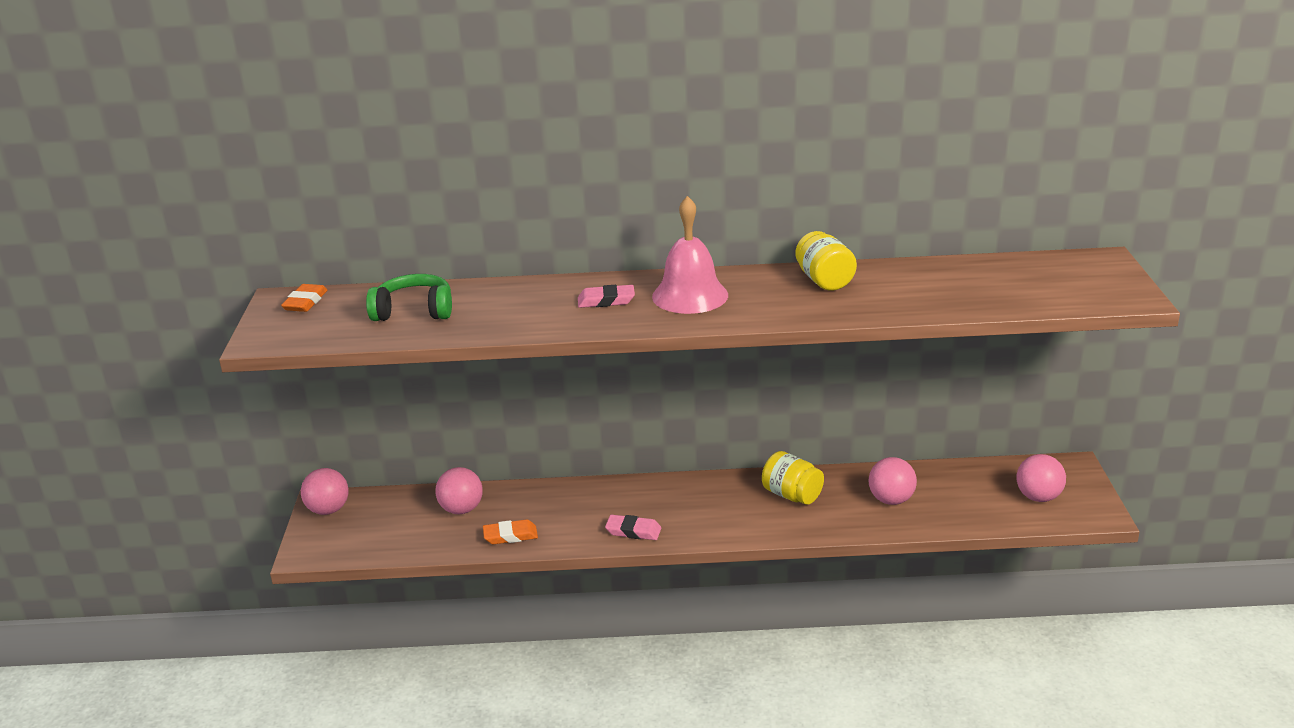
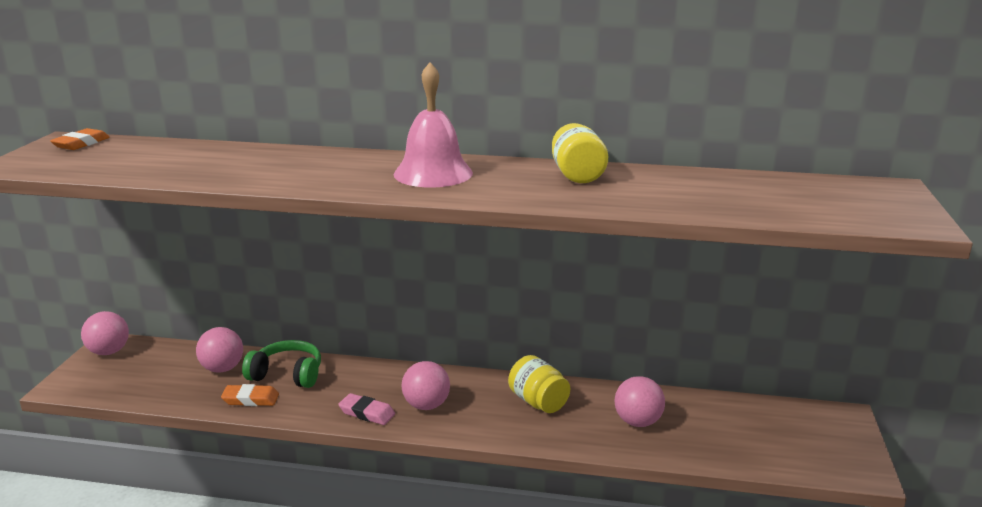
camera: 10 degrees right, 5 degrees down
(414, 311) = (166, 159): green headphones -> green headphones (287, 374)
(606, 301) = (349, 169): pink eraser -> none
(1038, 497) = (797, 443): pink ball -> pink ball (426, 405)

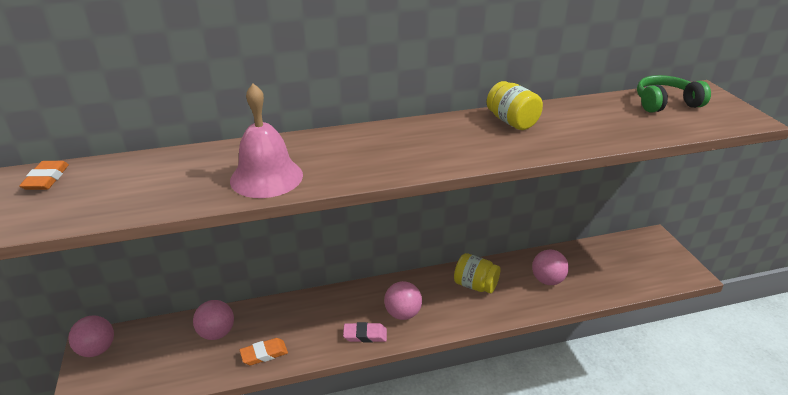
camera: 25 degrees left, 10 degrees up
(287, 374) = (276, 321): green headphones -> green headphones (665, 103)
(433, 173) = (409, 143): pink bell -> pink bell (266, 177)

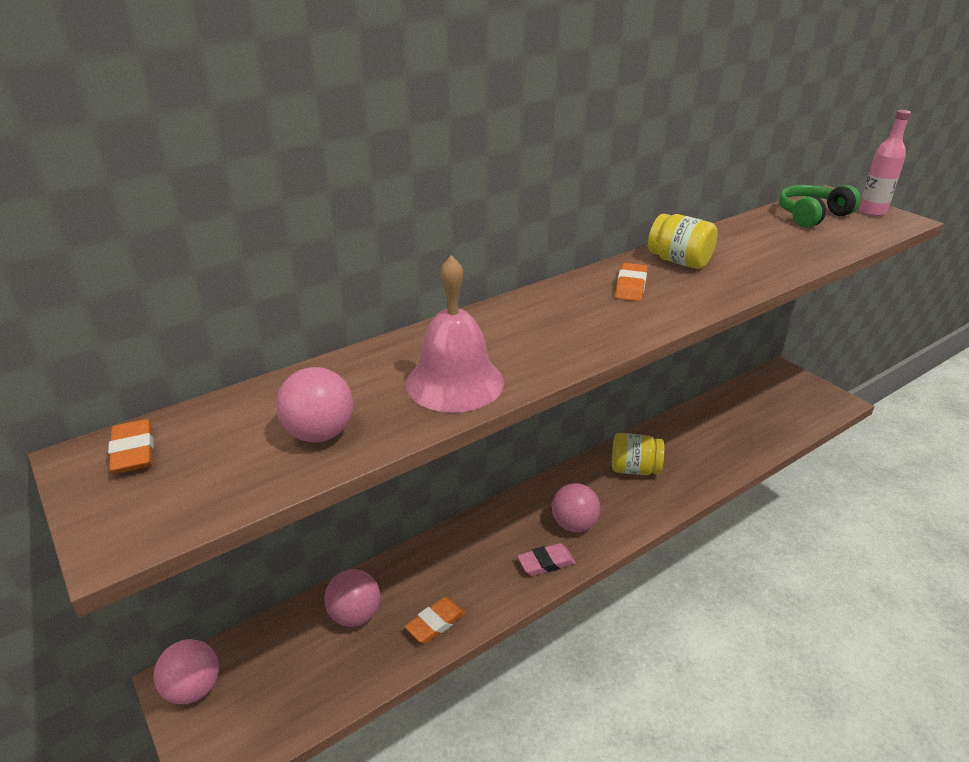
camera: 20 degrees left, 0 degrees up
(455, 134) = (631, 286): none -> orange eraser
(547, 280) = (706, 444): pink ball -> pink ball (319, 434)
(727, 108) = (872, 212): none -> pink bottle

